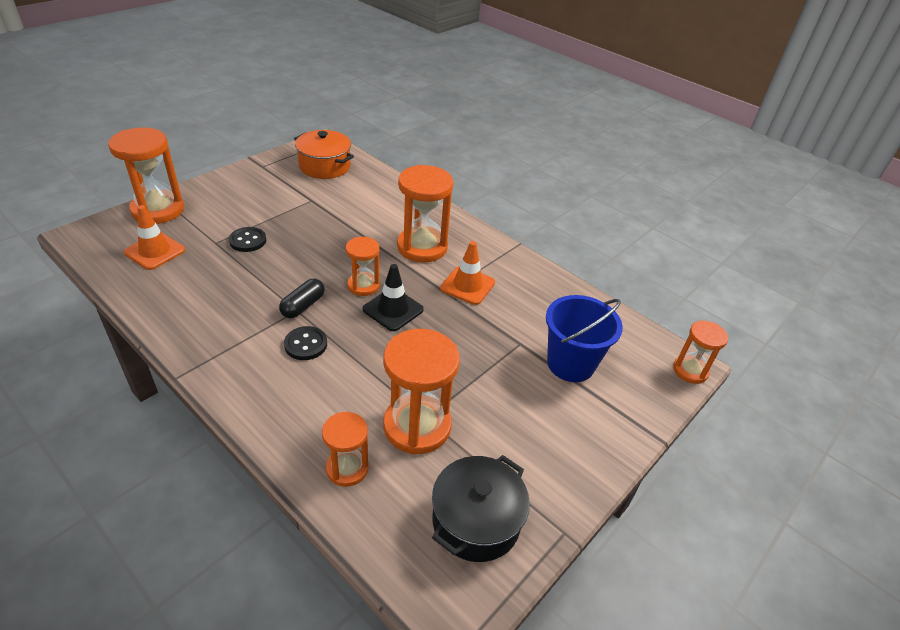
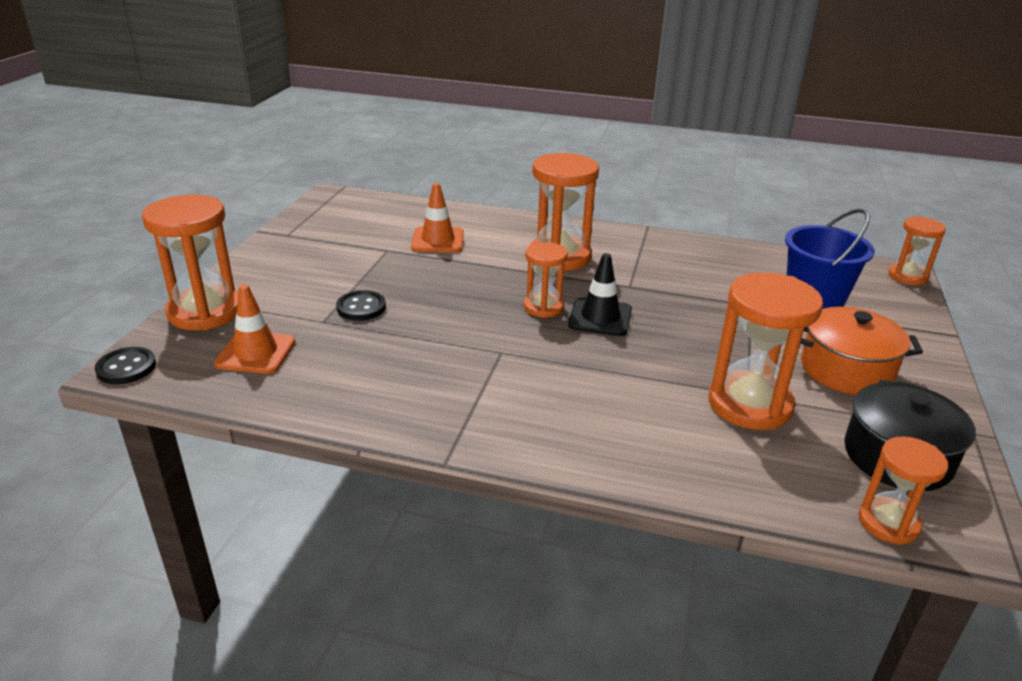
camera: 25 degrees left, 10 degrees down
(303, 306) = (503, 345): black capsule -> none
(306, 344) = (551, 378): black button -> black button (126, 368)
(325, 166) = (363, 216): orange pot -> orange pot (846, 370)
(347, 468) = (733, 466): orange hourglass -> orange hourglass (888, 523)
(467, 285) = (644, 274): orange traffic cone -> orange traffic cone (438, 240)

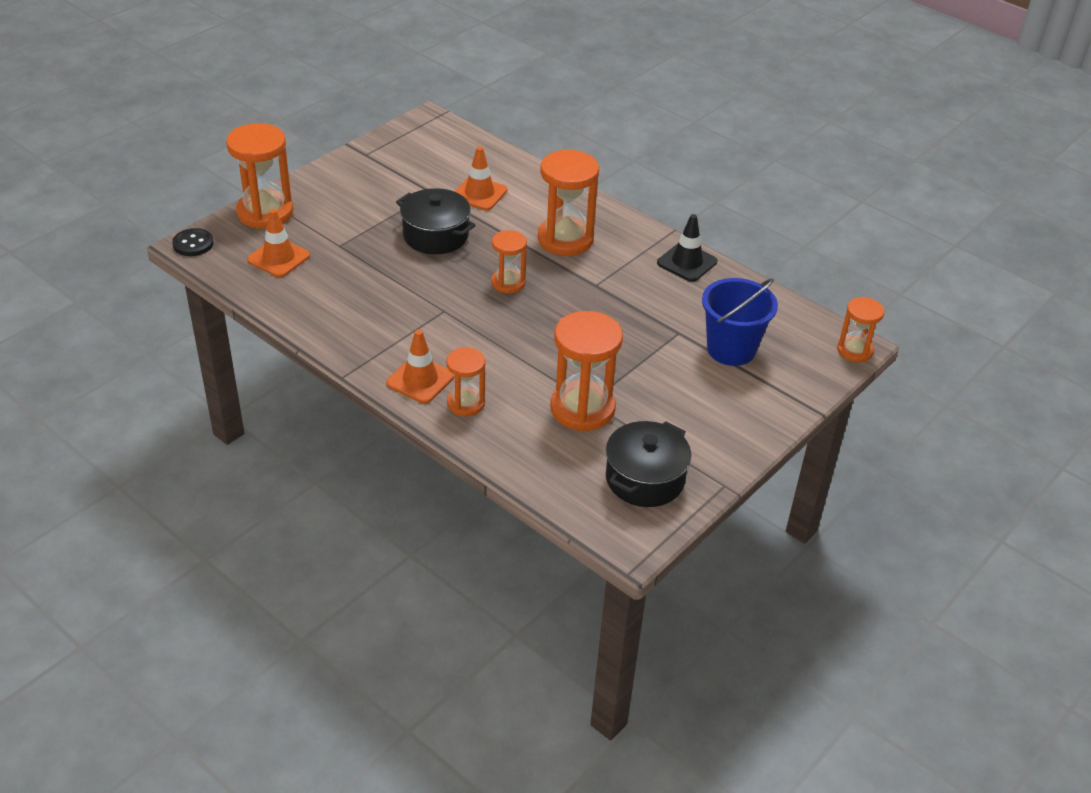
camera: 25 degrees right, 10 degrees up
(361, 307) = (374, 242): black button -> none
(426, 285) = (436, 236): none -> black pot
(544, 434) = (420, 380): none -> orange traffic cone
(600, 317) = (543, 305): black traffic cone -> black traffic cone (687, 262)
(846, 370) = (688, 409): orange pot -> none
(888, 523) = (584, 512): orange hourglass -> orange hourglass (466, 403)

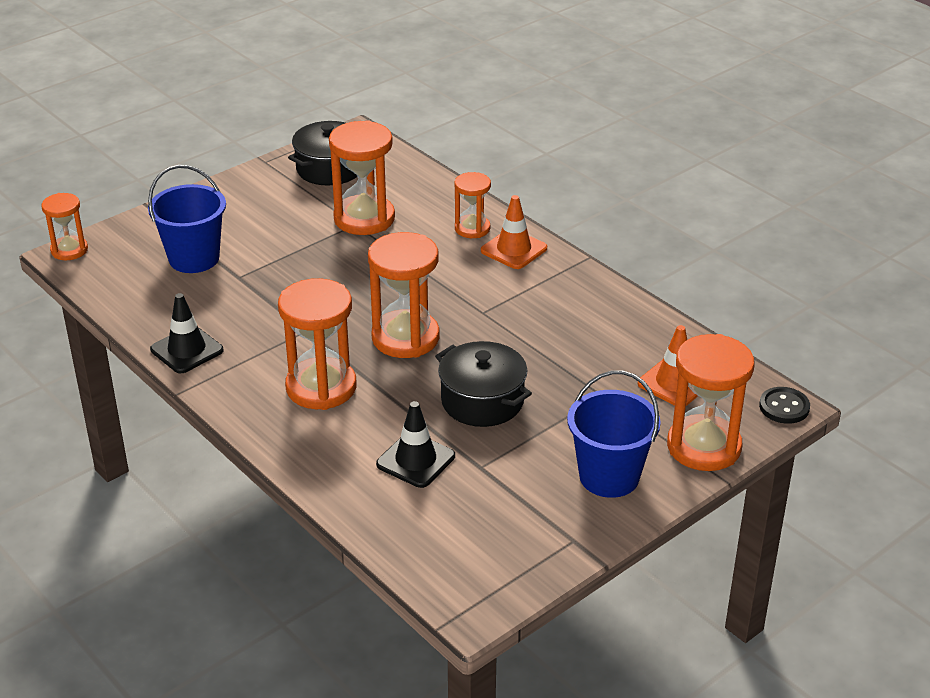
camera: 170 degrees left, 5 degrees down
(339, 190) = (609, 476): none -> blue bucket
(479, 194) = (415, 460): orange traffic cone -> black traffic cone
(508, 283) = (405, 338): orange hourglass -> orange hourglass, size x1.72

